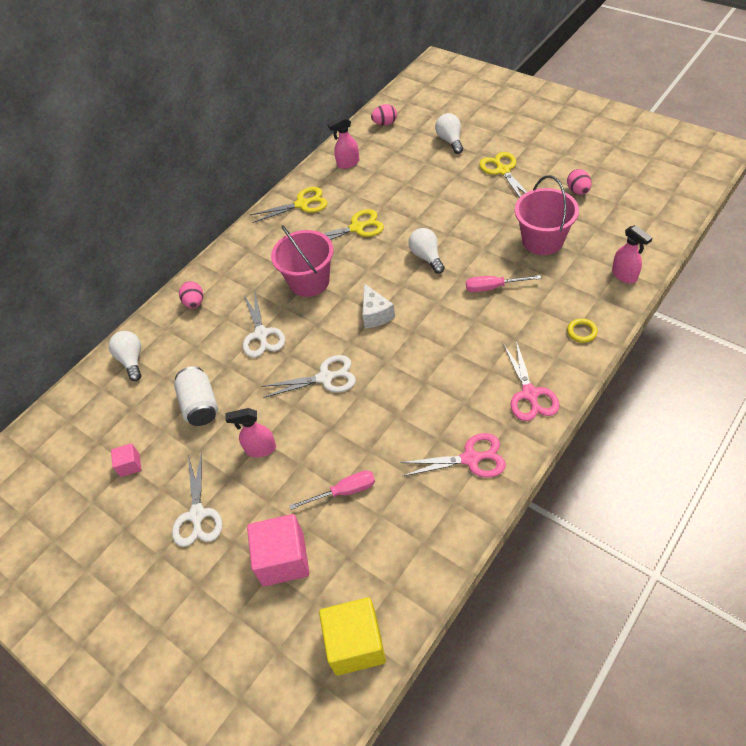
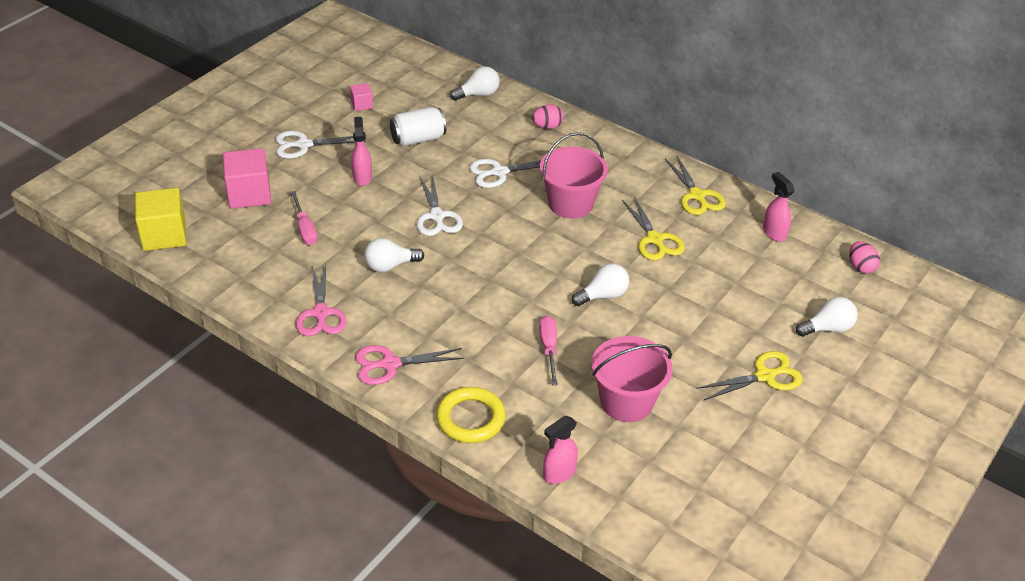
camera: 80 degrees right, 10 degrees down
(375, 314) = (517, 252): white cheese -> none
(398, 408) = (390, 266): none -> white light bulb
(578, 191) = (724, 450): pink egg -> none
(581, 332) = (470, 418): yellow ring -> yellow ring, size x1.95

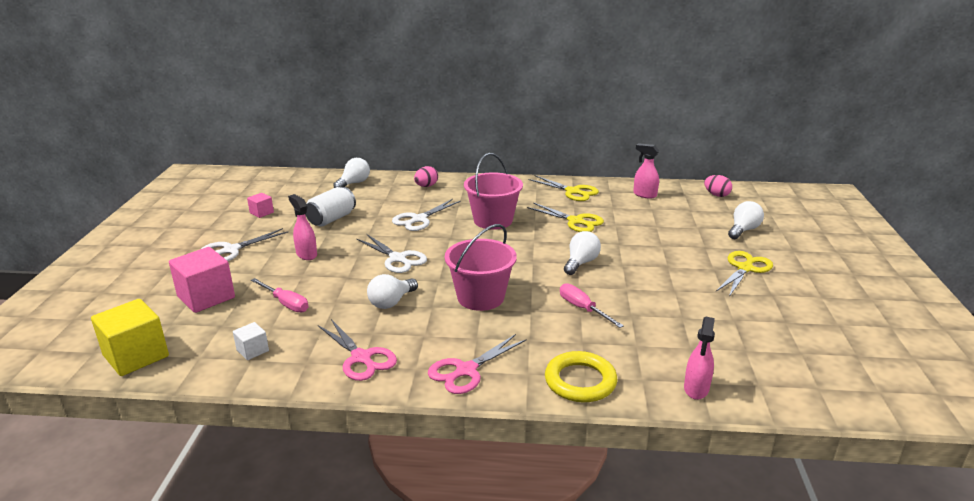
camera: 30 degrees left, 15 degrees down
(247, 268) = (252, 350): none -> white cube
(626, 402) = (680, 319): pink bucket -> pink bucket (480, 297)

